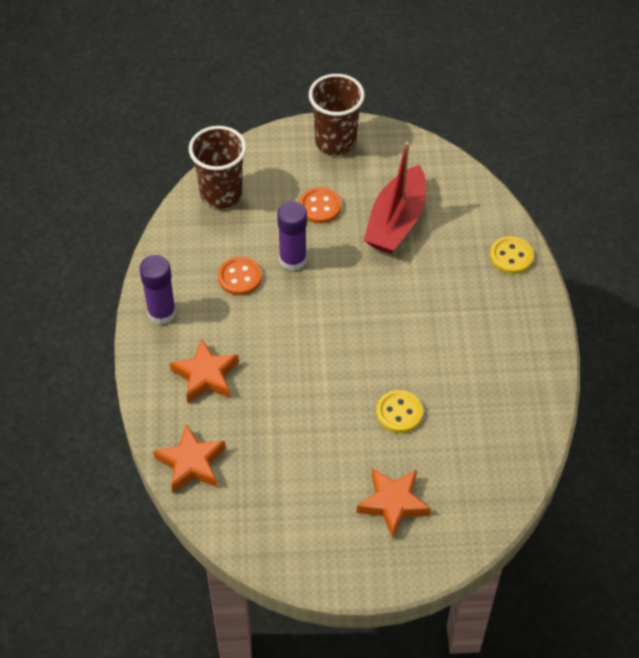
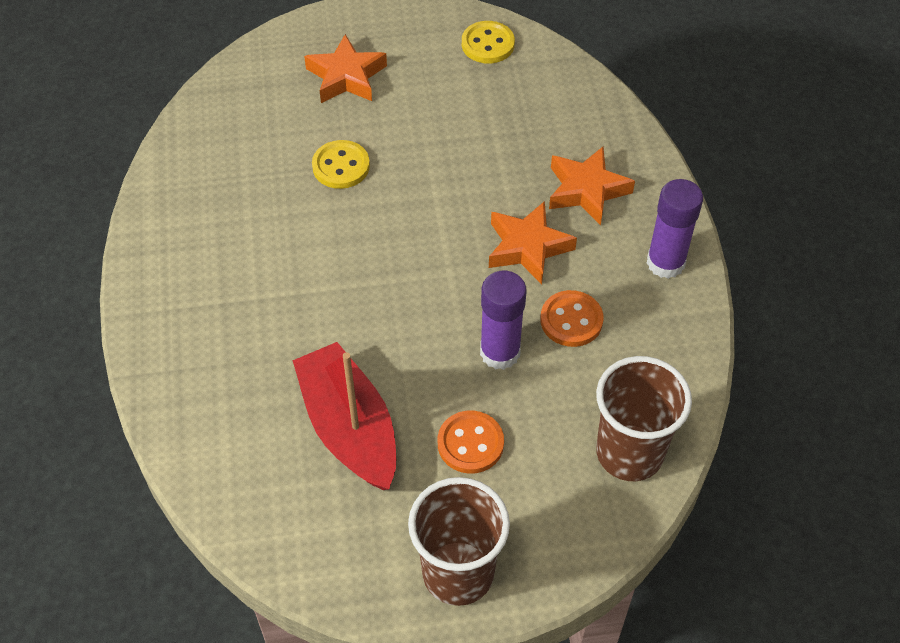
camera: 175 degrees right, 0 degrees up
(191, 463) = (580, 98): orange star -> orange star (528, 247)
(396, 221) = (349, 428): red boat -> red boat turned 45 degrees counterclockwise
(511, 256) = (177, 383): yellow button -> yellow button (488, 44)

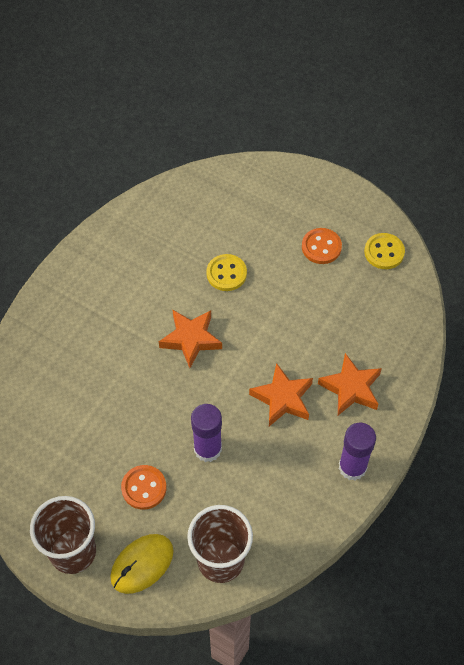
camera: 40 degrees right, 5 degrees up
(346, 77) = (281, 218): orange star -> orange star (191, 339)
(349, 428) = (92, 431): red boat -> none
(550, 524) = (142, 564): none -> yellow mouse
(571, 320) = (264, 460): orange button -> orange button (321, 247)

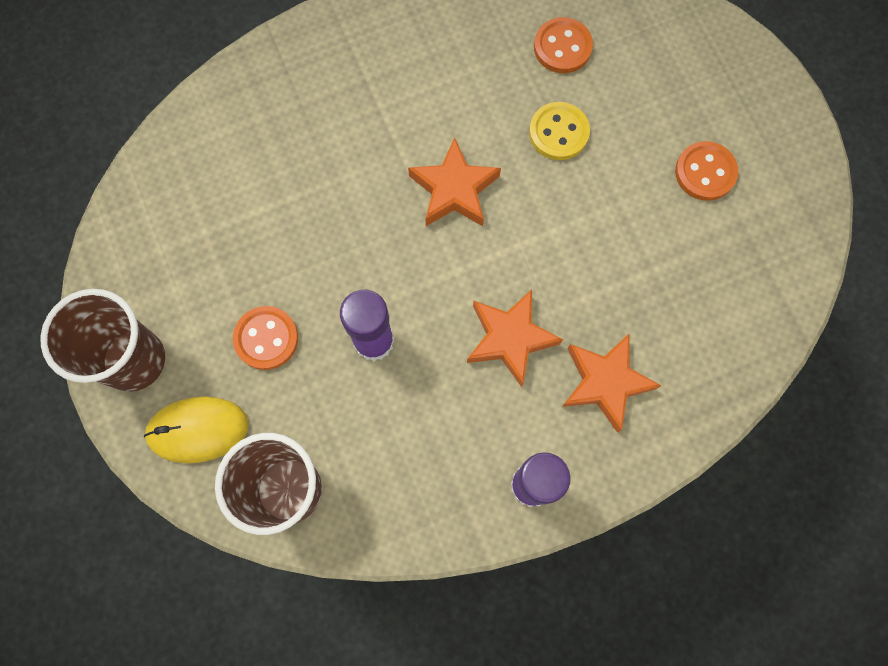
camera: 35 degrees right, 15 degrees up
(194, 227) = (562, 47): none -> orange button
(384, 252) = (783, 230): yellow button -> none

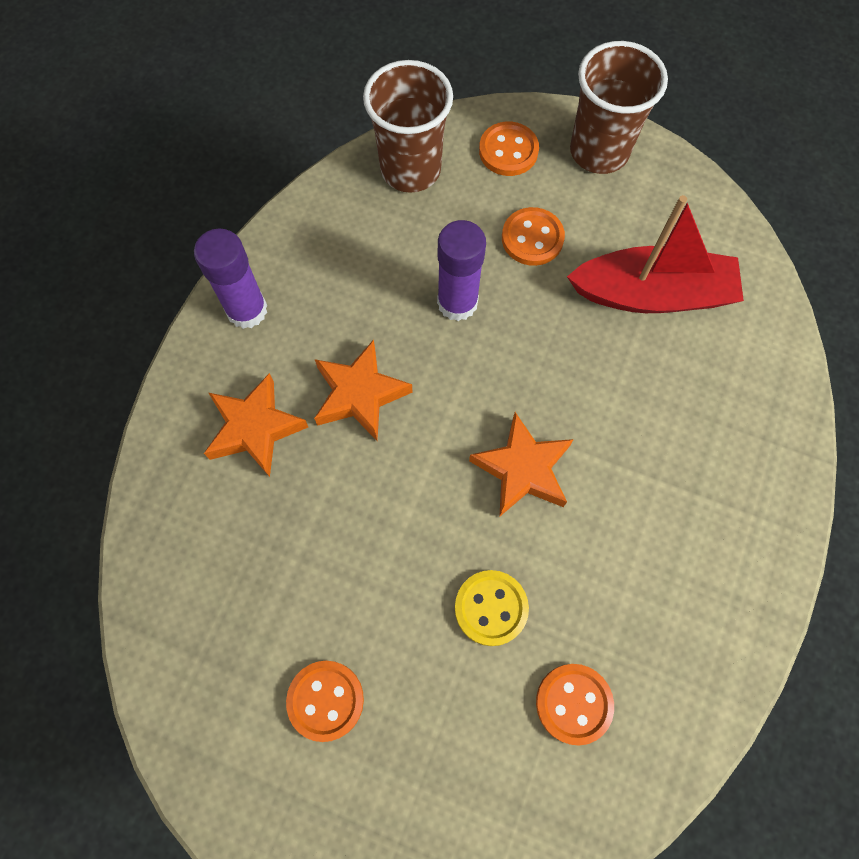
camera: 135 degrees right, 5 degrees down
(198, 430) = (508, 151): yellow mouse -> orange button
(237, 218) = (652, 294): none -> red boat

